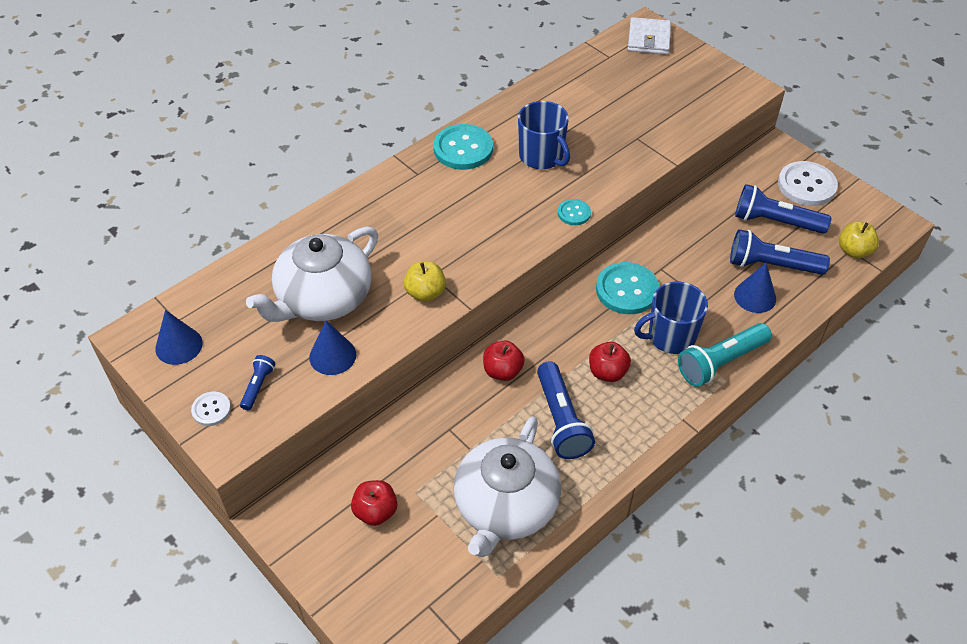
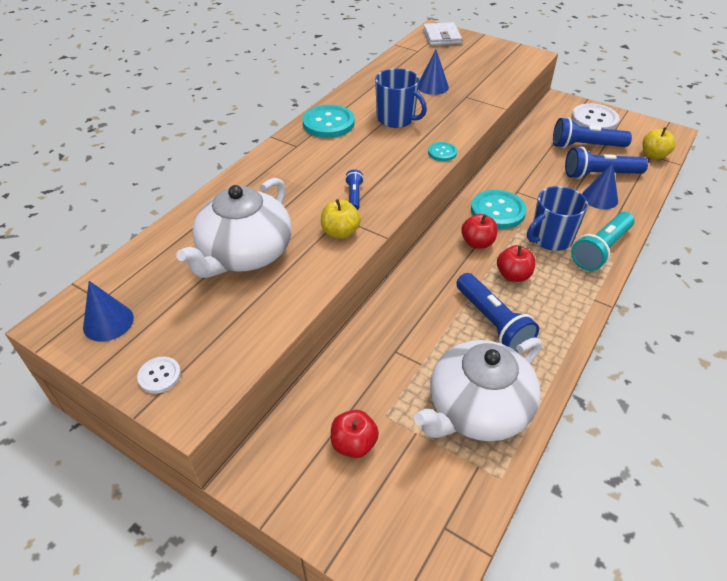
camera: 15 degrees left, 5 degrees down
(258, 386) = (204, 343): blue flashlight -> blue flashlight (354, 196)
(332, 356) = (271, 300): blue cone -> blue cone (432, 86)
(502, 371) = (423, 292): red apple -> red apple (477, 243)
(505, 506) = (477, 409): white teapot -> white teapot turned 45 degrees clockwise

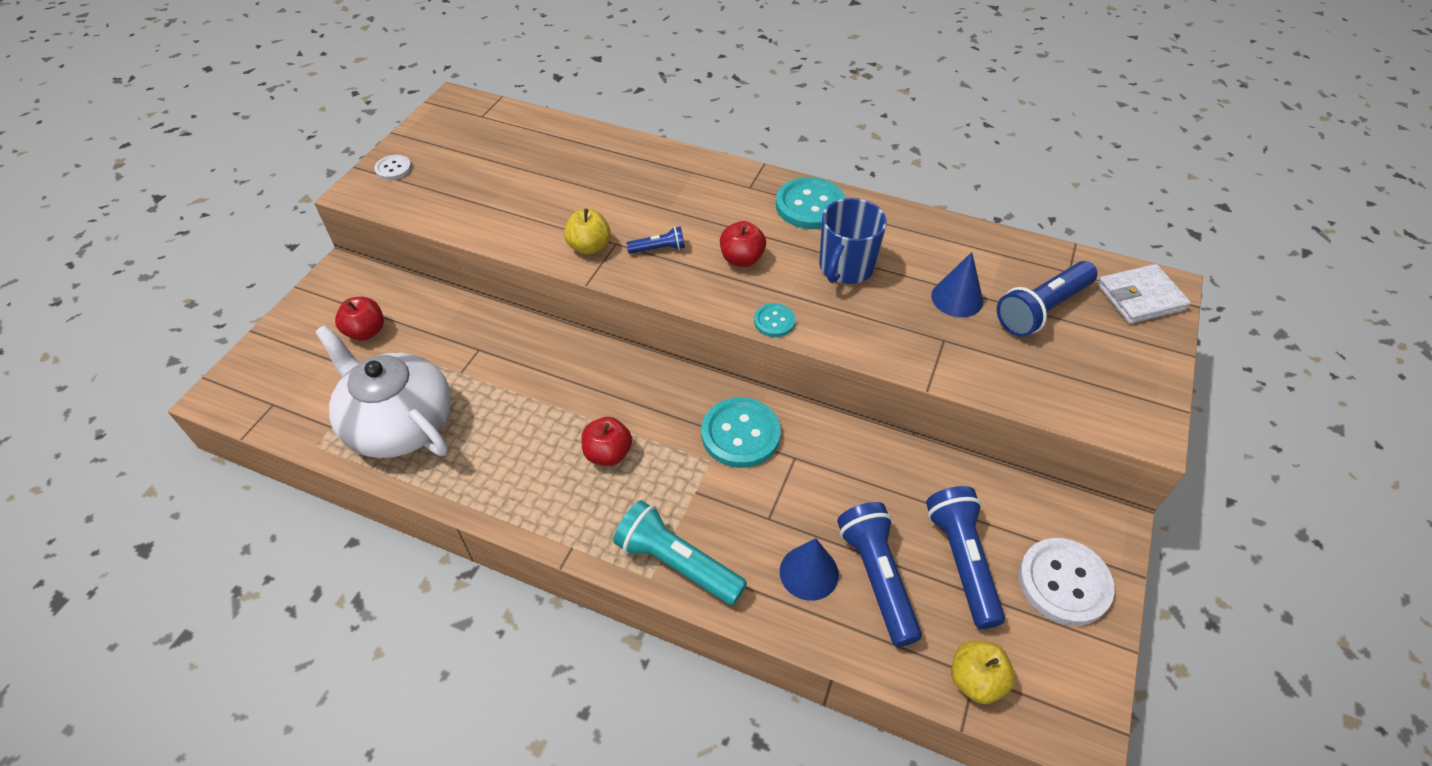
camera: 80 degrees right, 5 degrees up
(108, 322) = (455, 127): blue cone -> none
(245, 254) = (548, 185): white teapot -> none
(477, 243) = (666, 413): red apple -> red apple (742, 259)
(492, 322) = (524, 433): blue flashlight -> blue flashlight (1042, 309)
(550, 238) = (691, 498): blue mug -> none

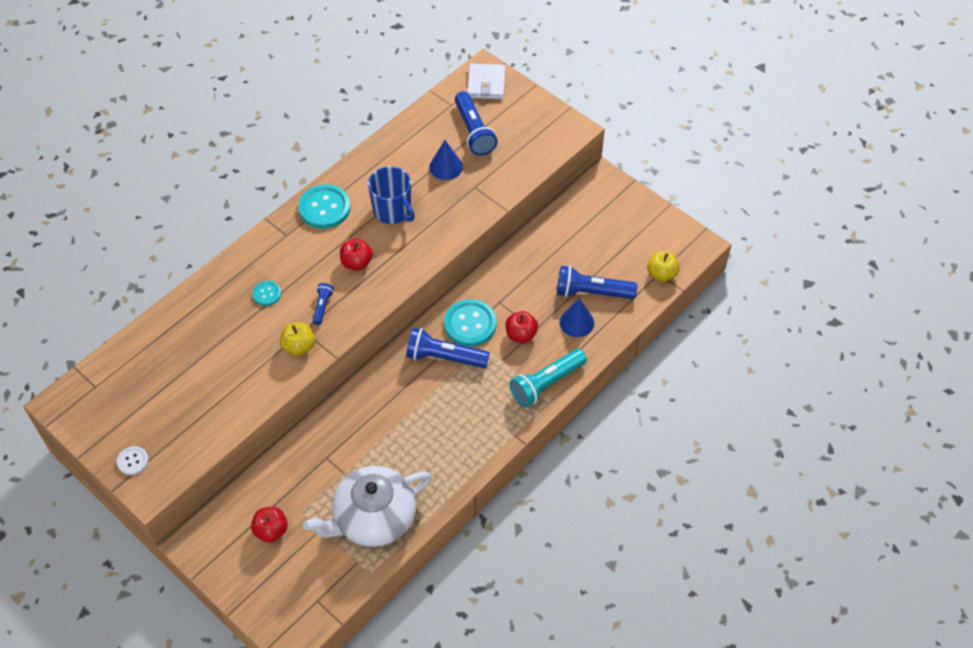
camera: 70 degrees left, 5 degrees up
(608, 454) = (454, 399): red apple -> red apple (521, 335)
(774, 321) = (420, 264): turquoise button -> turquoise button (267, 294)
(962, 561) = (597, 251): blue flashlight -> blue flashlight (444, 357)
(1064, 583) = (625, 214): white button -> none

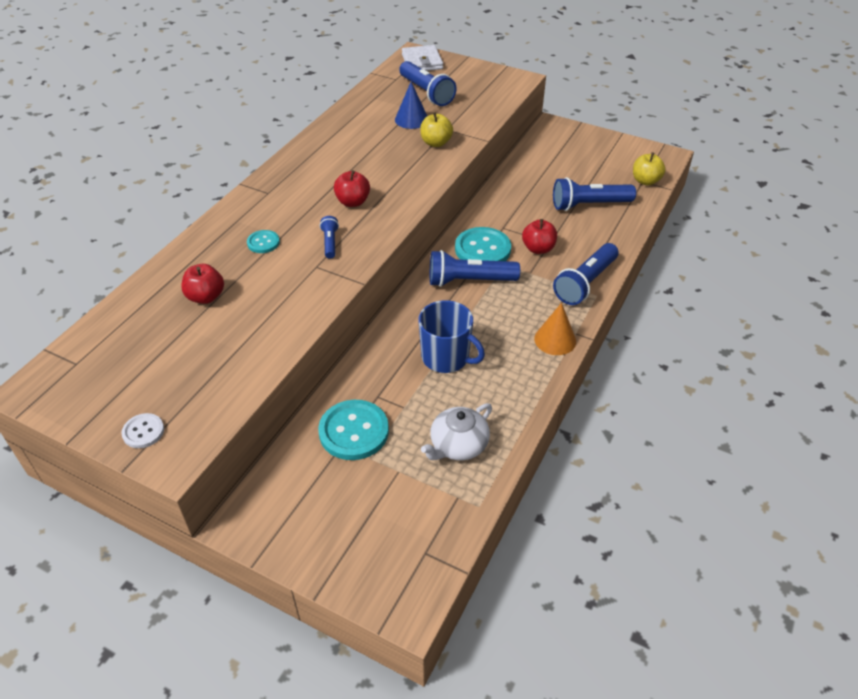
camera: 15 degrees left, 10 degrees down
(271, 530) = (338, 486): red apple -> red apple (206, 297)
(299, 347) = (317, 281): yellow apple -> yellow apple (436, 143)
(324, 208) = (301, 166): turquoise button -> turquoise button (354, 431)
(373, 518) = (458, 445): white teapot -> white teapot, size x0.58
(393, 211) = (373, 158): blue mug -> blue mug (446, 357)
(493, 437) = (555, 340): none -> orange cone
(546, 383) = (585, 283): turquoise flashlight -> blue flashlight
(576, 322) = (587, 229): blue cone -> none

